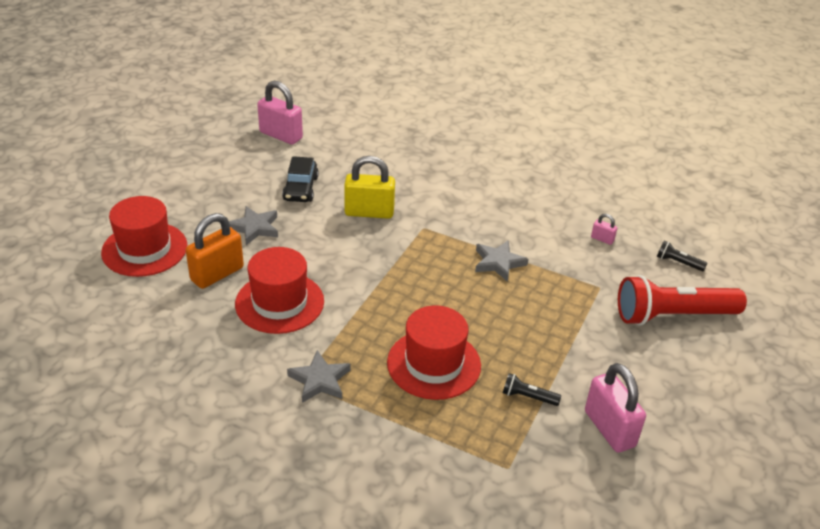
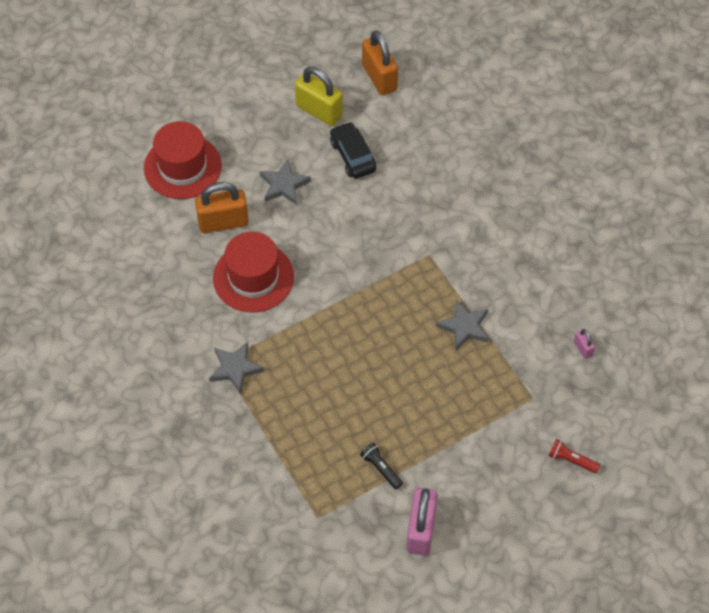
camera: 35 degrees right, 20 degrees up
(281, 135) = (379, 77): pink padlock -> orange padlock
(300, 188) = (353, 156): black car -> black car turned 120 degrees clockwise
(369, 212) = (393, 214): yellow padlock -> yellow padlock (319, 111)
(434, 364) = (331, 400): red hat -> none
(672, 316) = (571, 460): red flashlight -> red flashlight, size x0.42
(678, 262) = (630, 409): black flashlight -> none

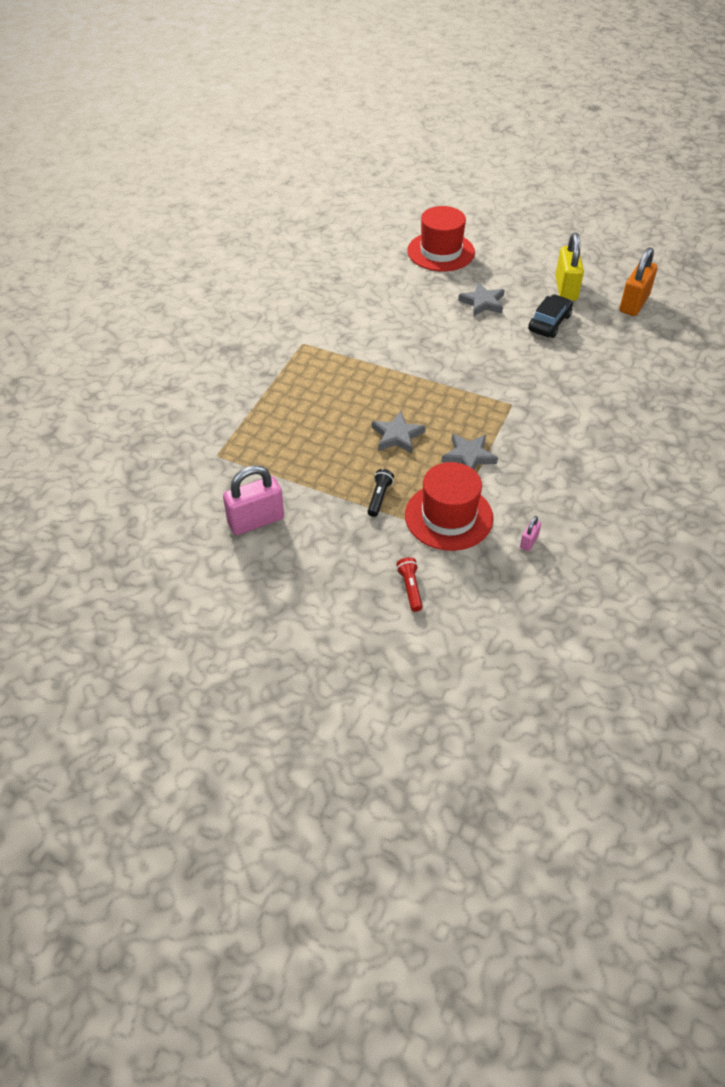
camera: 55 degrees right, 10 degrees down
(223, 222) = (418, 290): orange padlock -> none
(235, 368) = (304, 352): grey star -> grey star (397, 436)
(253, 277) = (389, 325): red hat -> red hat (448, 516)
(381, 468) = (291, 470): black flashlight -> black flashlight (379, 497)

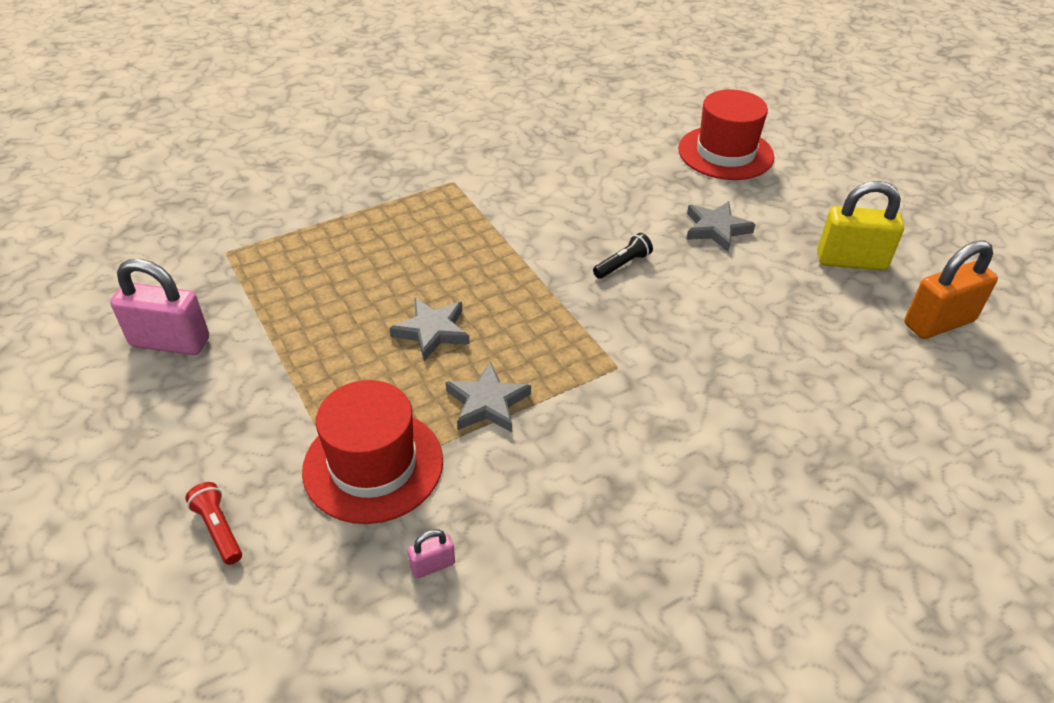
camera: 35 degrees right, 5 degrees down
(379, 497) = (324, 392): black flashlight -> black flashlight (622, 264)
(410, 588) = (218, 529): red flashlight -> red flashlight turned 60 degrees counterclockwise
(549, 323) = (781, 292): black car -> none
(566, 289) = (851, 261): yellow padlock -> yellow padlock turned 60 degrees clockwise

